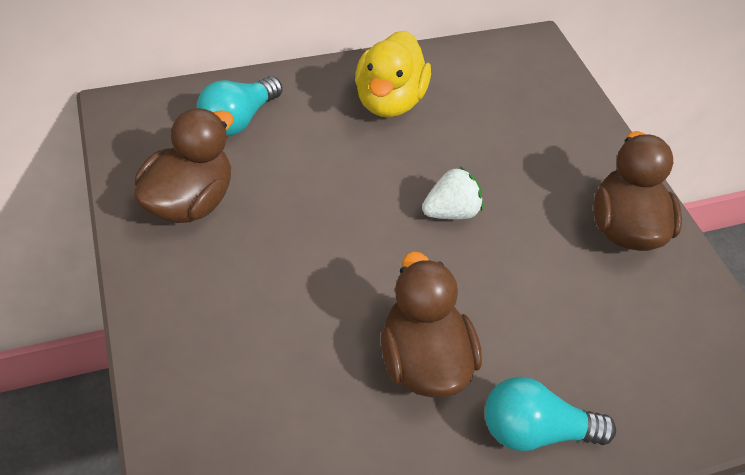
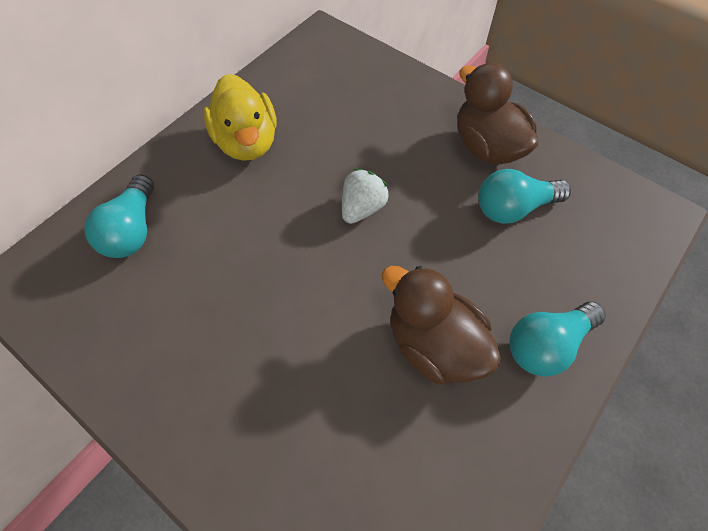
camera: 30 degrees left, 10 degrees up
(190, 201) = (145, 331): brown duck -> none
(606, 296) = (513, 208): none -> turquoise light bulb

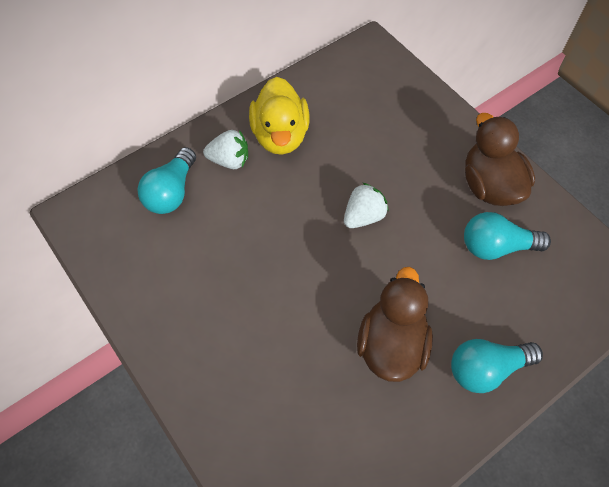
camera: 15 degrees right, 0 degrees up
(195, 180) = (229, 160): none -> white strawberry
(433, 344) = (391, 344): brown duck -> brown duck turned 45 degrees clockwise

